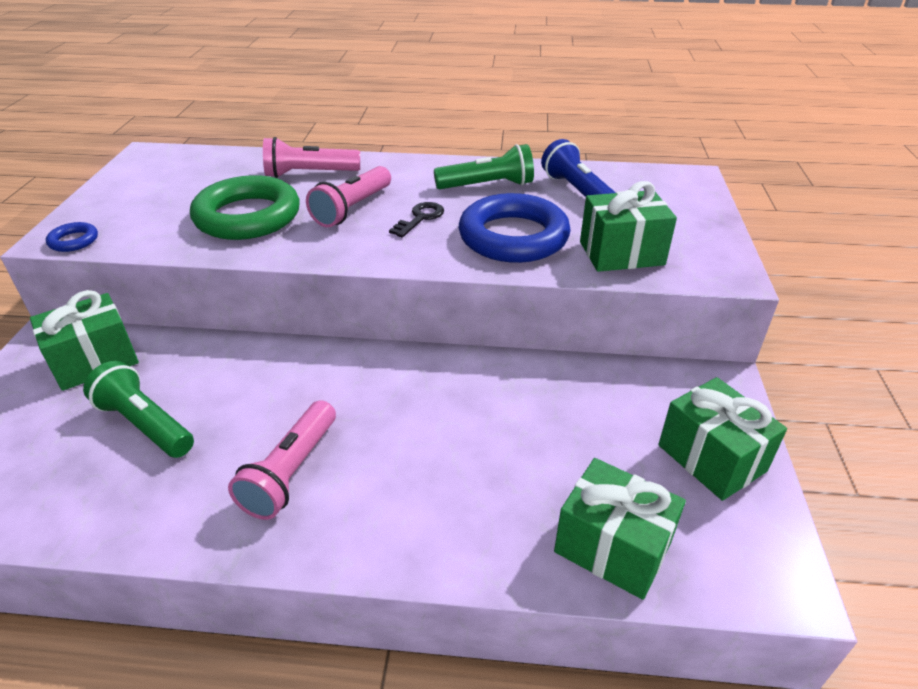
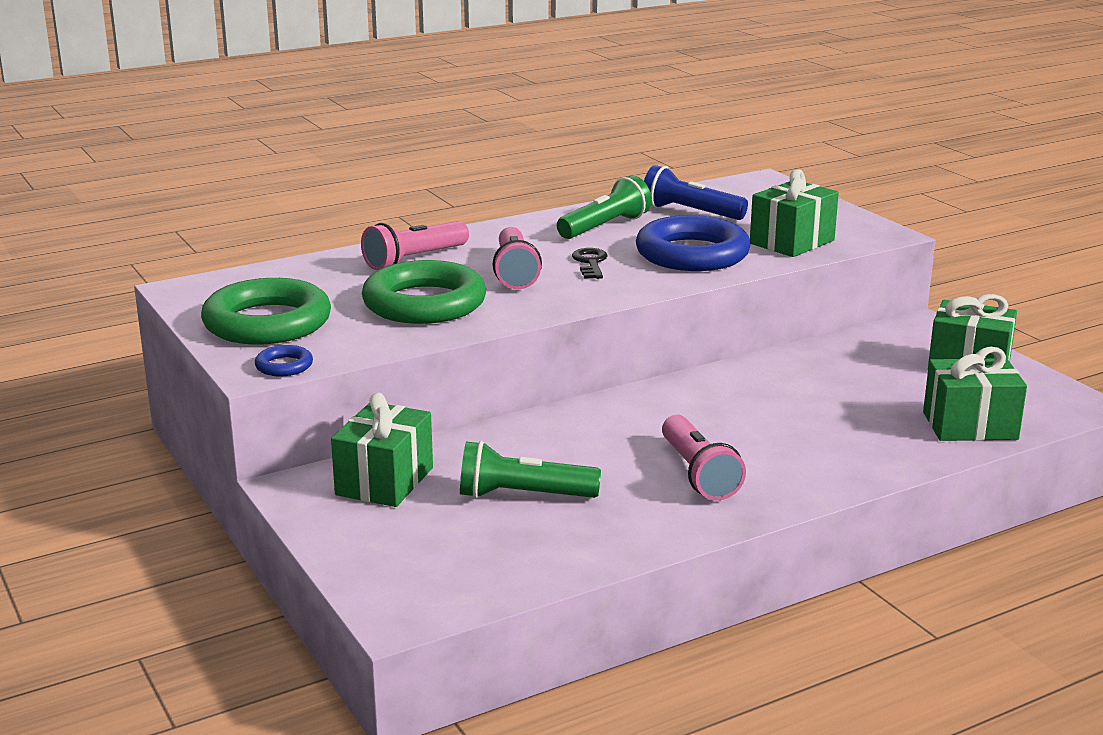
camera: 35 degrees left, 15 degrees down
(134, 198) = (267, 323): none -> green ring

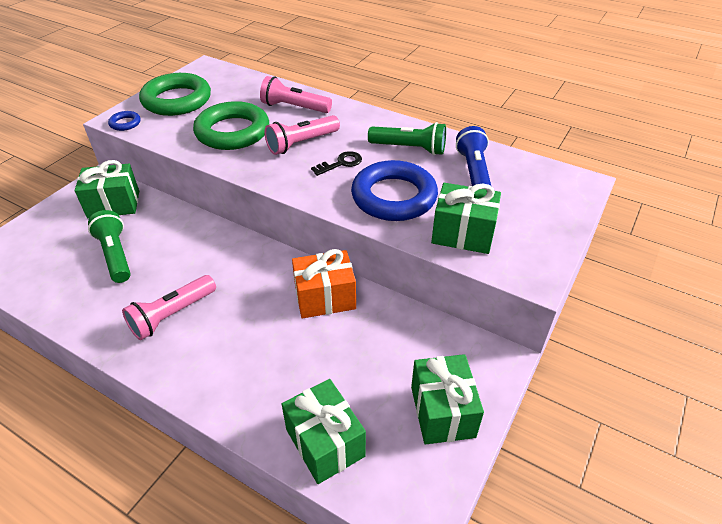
camera: 60 degrees right, 20 degrees up
(756, 381) = (325, 298): none -> orange gift

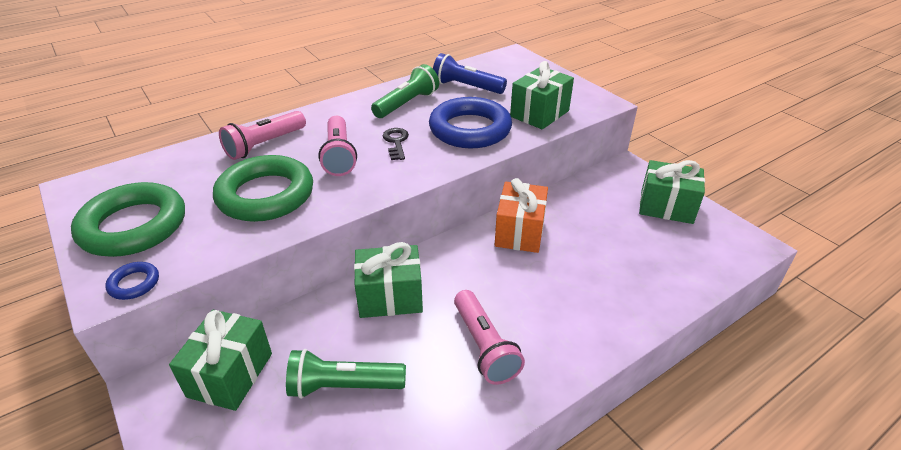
camera: 65 degrees left, 5 degrees down
(325, 443) = (680, 274): green gift -> green gift (390, 297)

